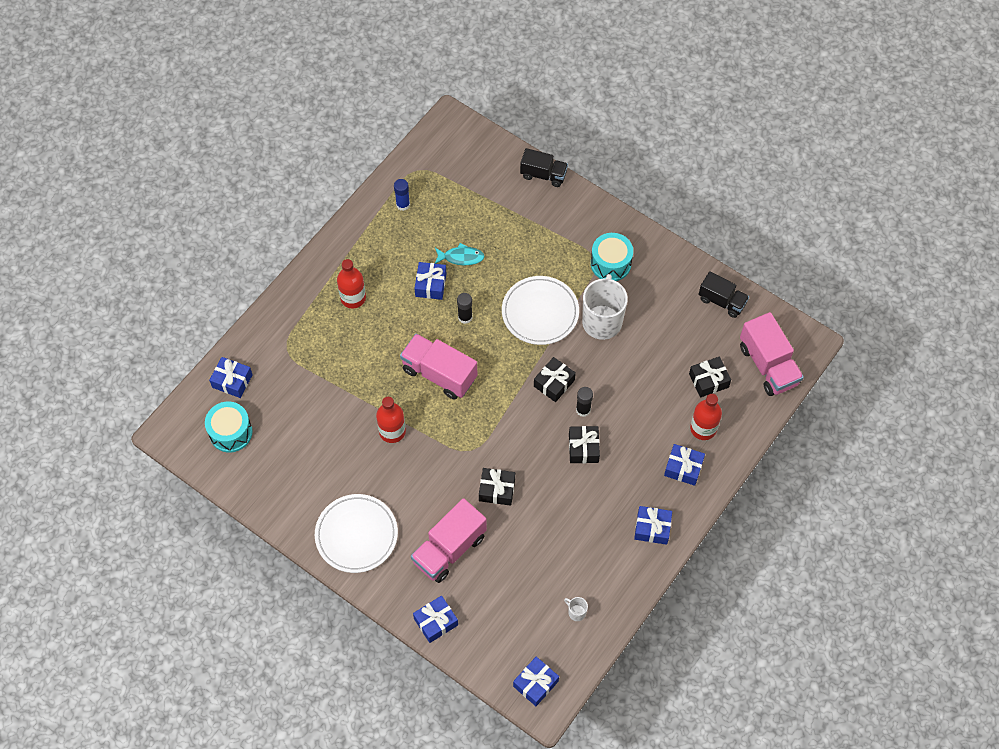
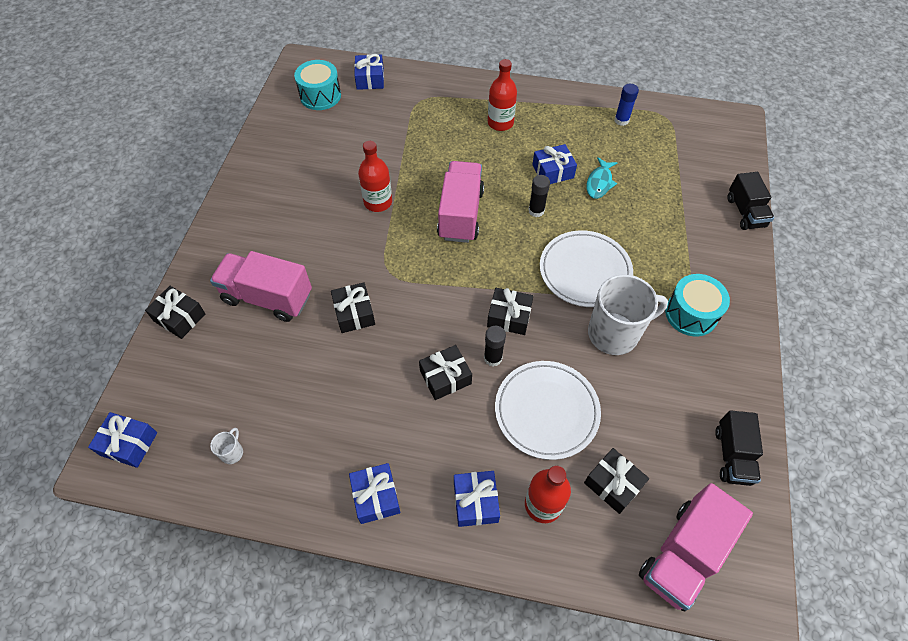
camera: 65 degrees right, 5 degrees down
(356, 535) = (254, 217): white plate -> white plate (546, 411)
(436, 622) = (179, 317): blue gift -> black gift
(461, 257) = (599, 183): turquoise fish -> turquoise fish turned 45 degrees clockwise

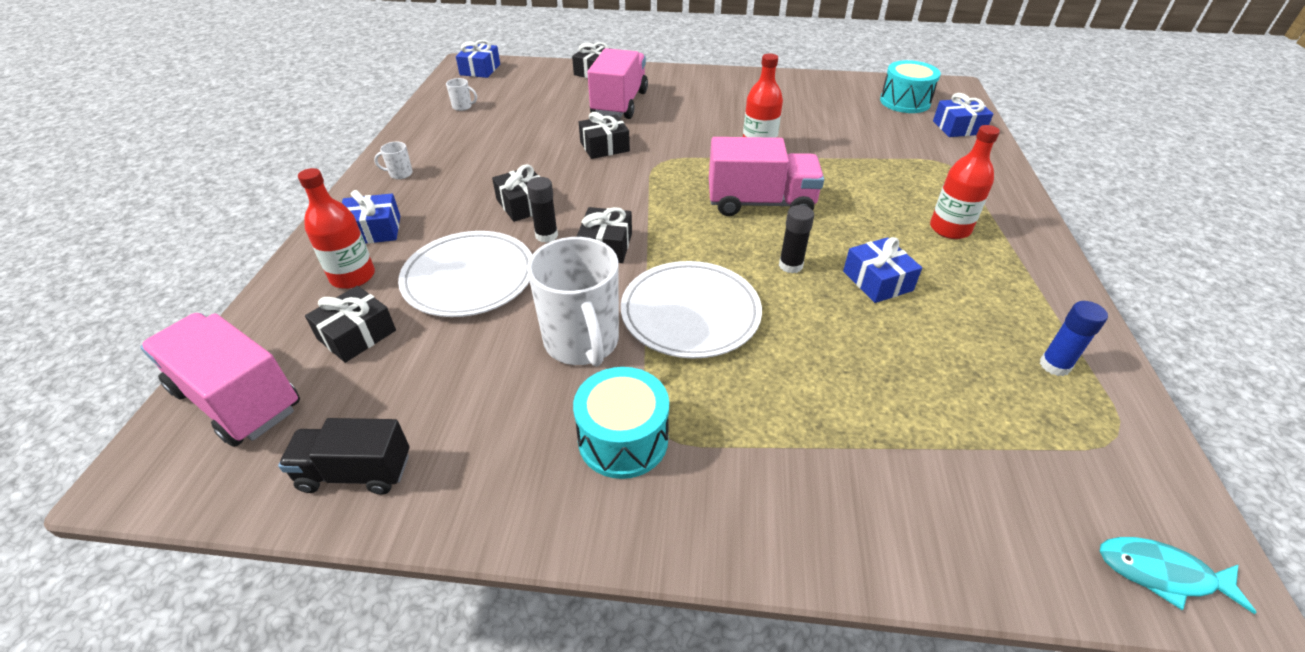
camera: 85 degrees right, 15 degrees down
(376, 497) = (400, 174): blue gift -> white mug
(599, 183) = (878, 332): turquoise fish -> turquoise fish (1161, 573)
(745, 212) = (901, 563): black truck -> none

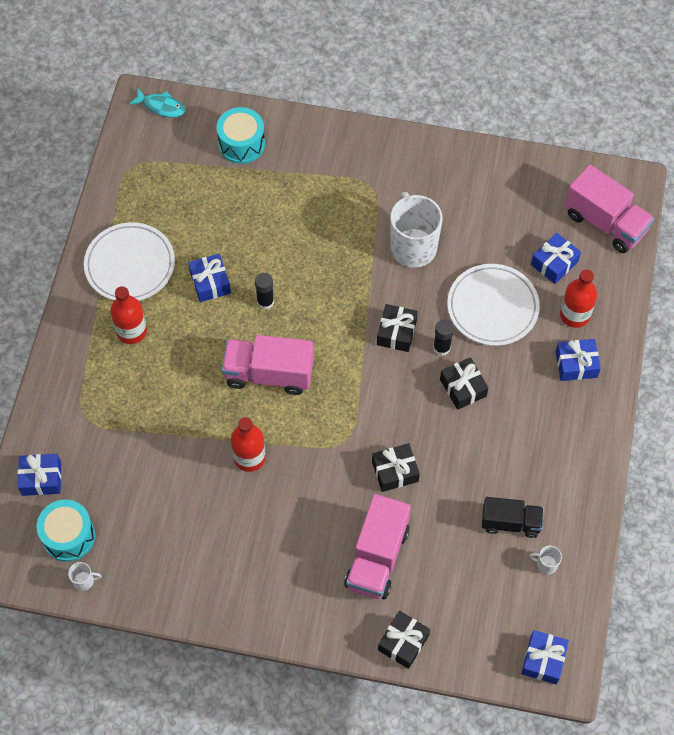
camera: 175 degrees left, 20 degrees up
(356, 472) = (525, 176): black truck -> black truck (510, 522)
(357, 334) = (554, 263): black gift -> blue gift
(400, 174) = (577, 441): white mug -> white mug (84, 581)
(623, 439) = (390, 183): turquoise drum -> turquoise drum (241, 144)
(690, 313) = (343, 264): white plate -> white plate (130, 265)
(1054, 365) = (135, 209): blue glue stick -> none

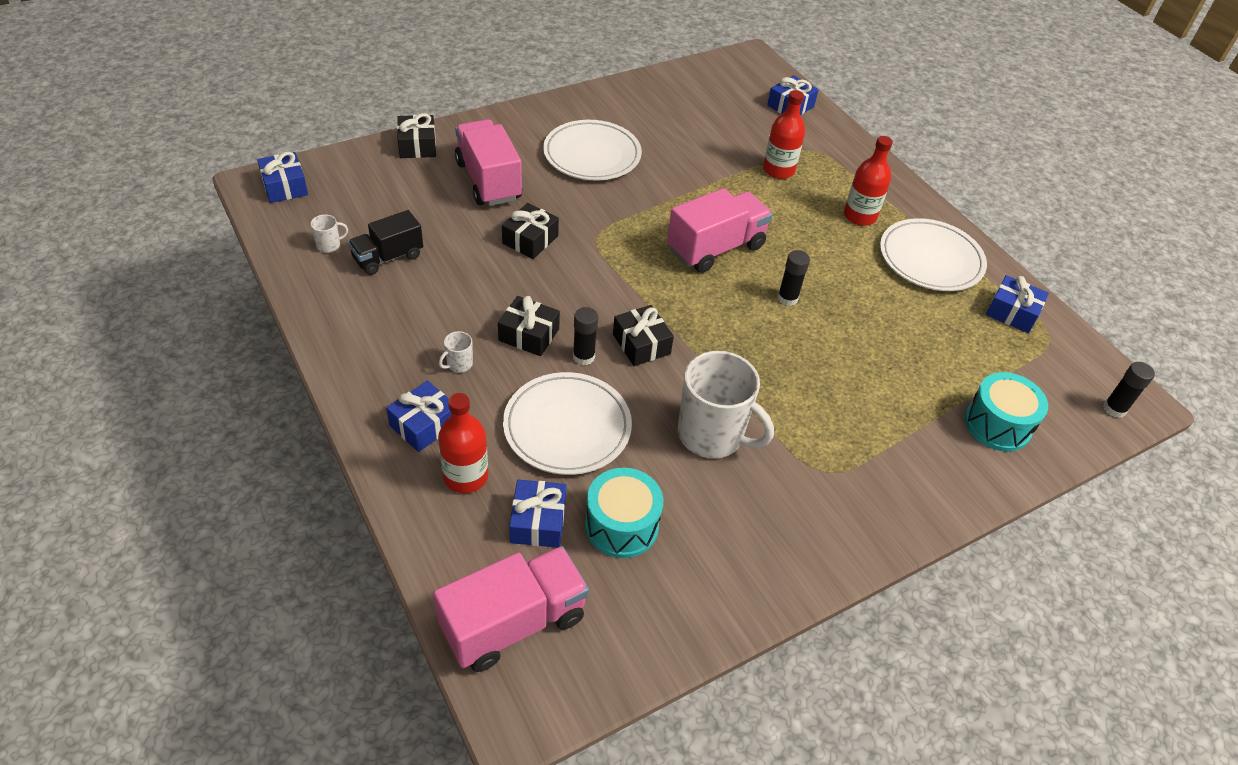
camera: 135 degrees right, 15 degrees down
(68, 536) = (729, 89): turquoise drum -> turquoise drum (621, 525)
(84, 581) = (688, 75): white mug -> white mug (459, 364)
(161, 106) = (1114, 409): turquoise fish -> black glue stick
(210, 282) = (851, 285): blue gift -> blue gift (1012, 312)
(249, 457) = (661, 188): red bottle -> red bottle (778, 170)
(269, 532) = (592, 155): none -> white plate
(605, 222) = (513, 622): pink truck -> pink truck turned 150 degrees clockwise

